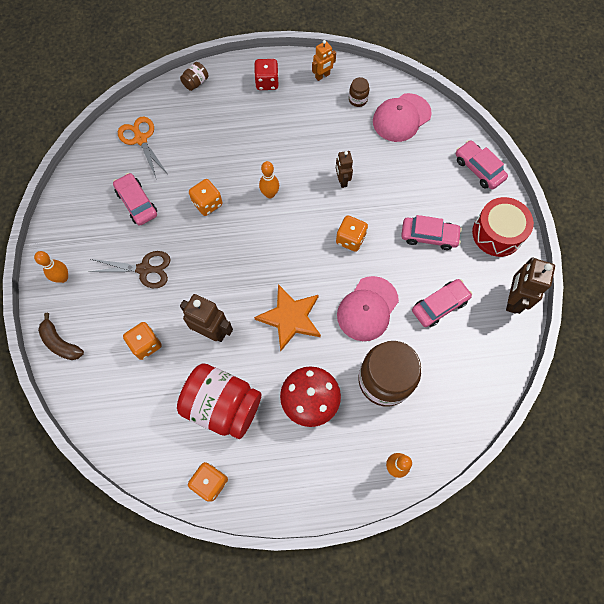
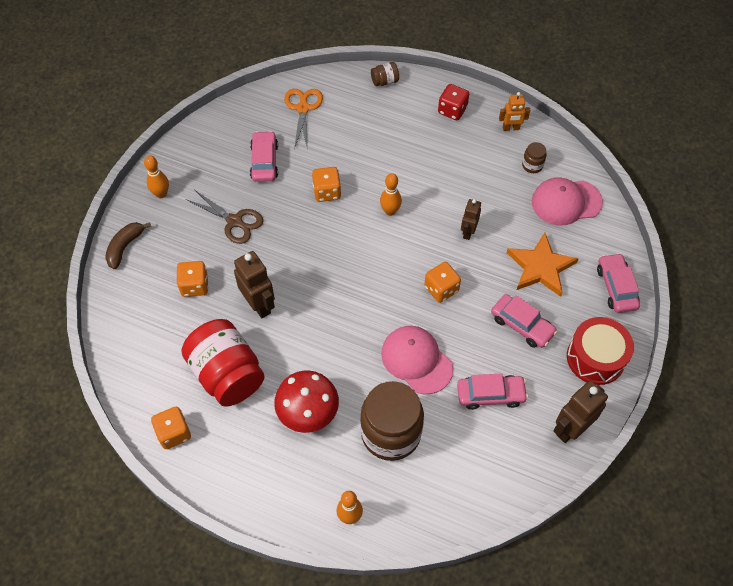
camera: 30 degrees right, 10 degrees down
(60, 343) = (125, 247): brown banana -> brown banana turned 45 degrees clockwise
(290, 318) = (337, 330): orange star -> orange star (540, 267)
(367, 308) = (416, 360): pink cap -> pink cap turned 75 degrees clockwise

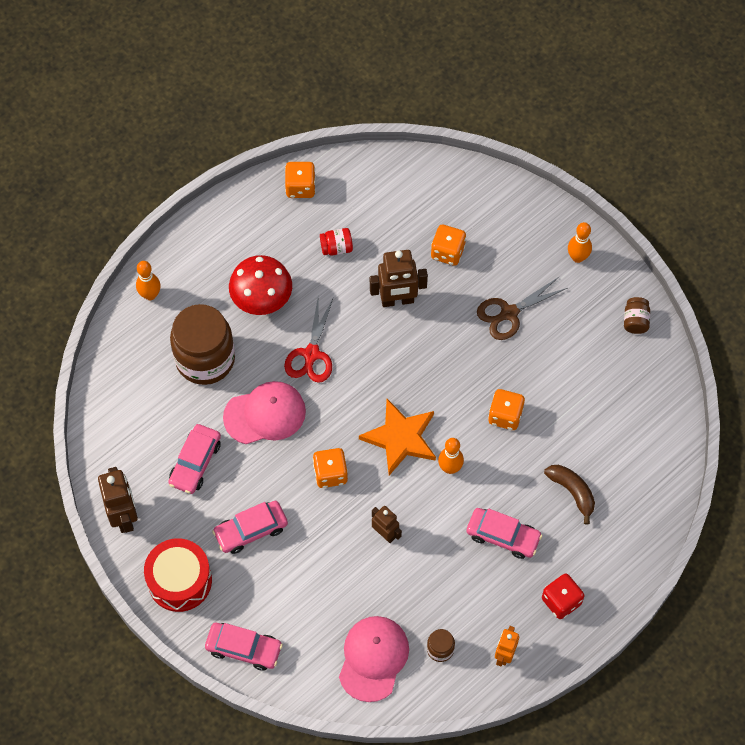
camera: 115 degrees right, 5 degrees up
(125, 247) = (524, 205): brown banana -> brown banana (572, 492)
(227, 374) = (336, 248): red jar -> red jar, size x0.42
(264, 161) = (576, 370): pink car -> pink car (503, 536)
(303, 108) = (637, 438): orange scissors -> none
(342, 349) = (311, 354): none -> red scissors
(385, 81) = (640, 546): brown jar -> brown jar (635, 321)
(540, 267) = (306, 584): orange star -> orange star (400, 438)

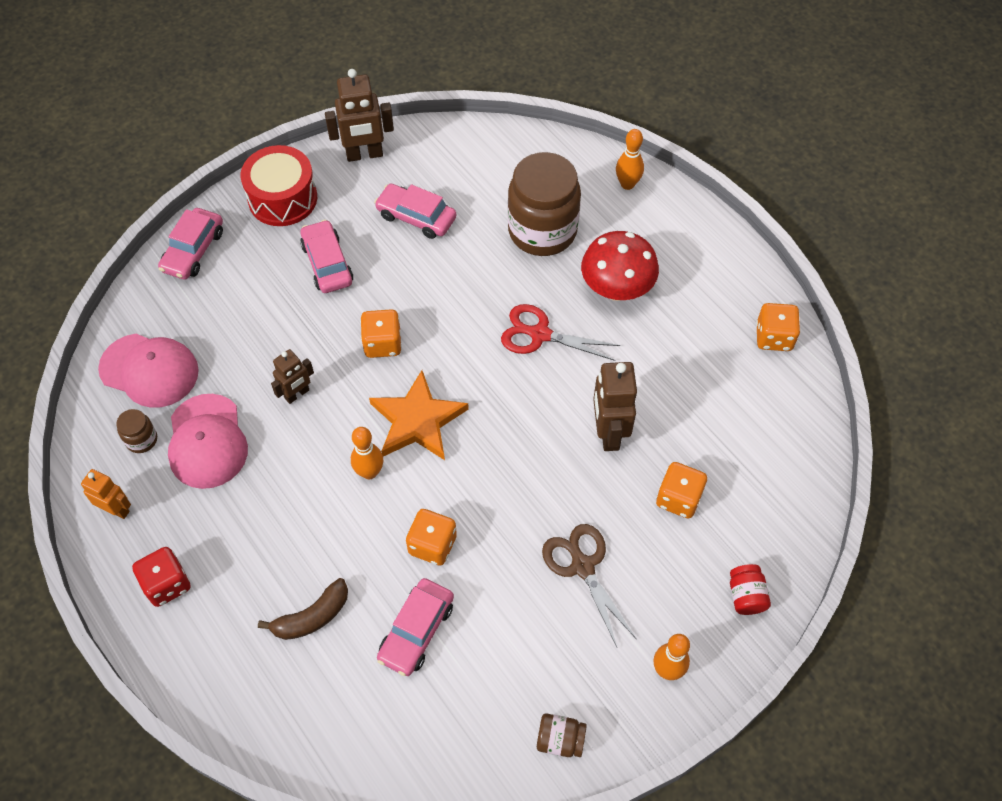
camera: 95 degrees right, 5 degrees down
(265, 414) = (467, 284): pink cap -> pink cap (207, 441)
(336, 248) = (686, 370): red jar -> red jar (746, 596)
(503, 536) = (268, 524): pink car -> pink car (416, 631)

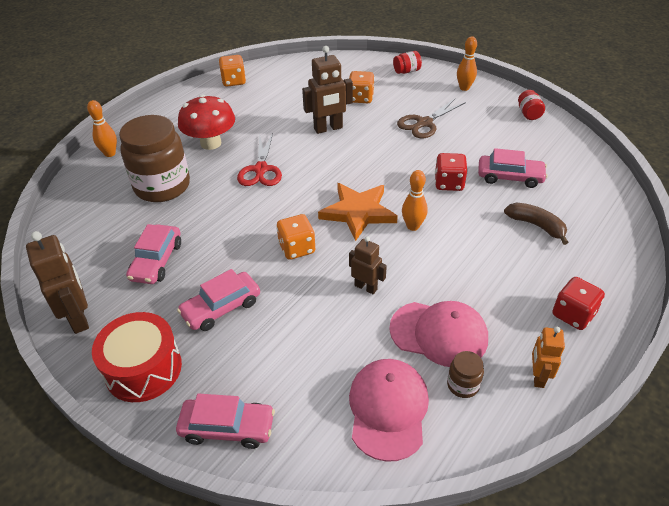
camera: 105 degrees left, 15 degrees down
(207, 441) = (439, 333): pink cap -> pink cap turned 45 degrees clockwise
(432, 545) = (449, 183): orange dice -> red dice
(560, 740) = (528, 114): brown jar -> red jar

